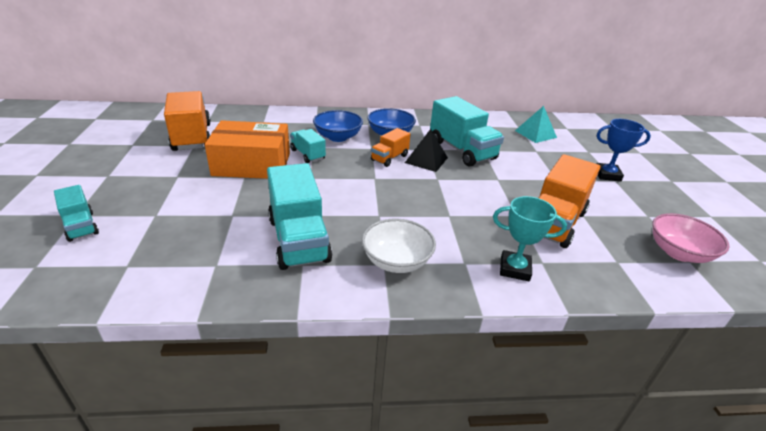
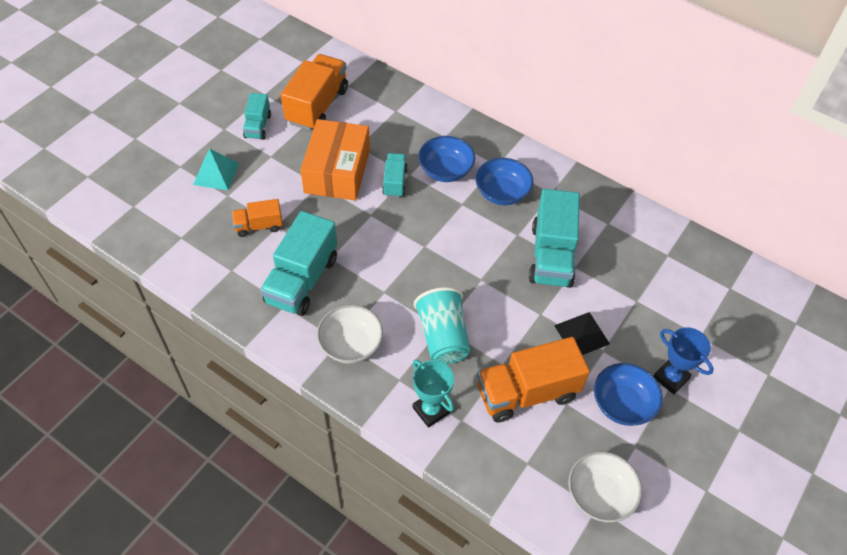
camera: 40 degrees right, 20 degrees up
(81, 226) = (176, 180): turquoise truck -> turquoise truck (258, 126)
(252, 164) = (337, 171): orange box -> orange box turned 60 degrees clockwise
(389, 158) = (465, 227): orange truck -> orange truck (259, 226)
(426, 160) = (498, 249): black pyramid -> black pyramid (581, 334)
(458, 220) = (443, 337): none -> turquoise cup
(535, 134) = (673, 276): turquoise pyramid -> turquoise pyramid (216, 174)
(608, 199) = (622, 404): none -> blue bowl
(678, 253) = (599, 495): pink bowl -> white bowl

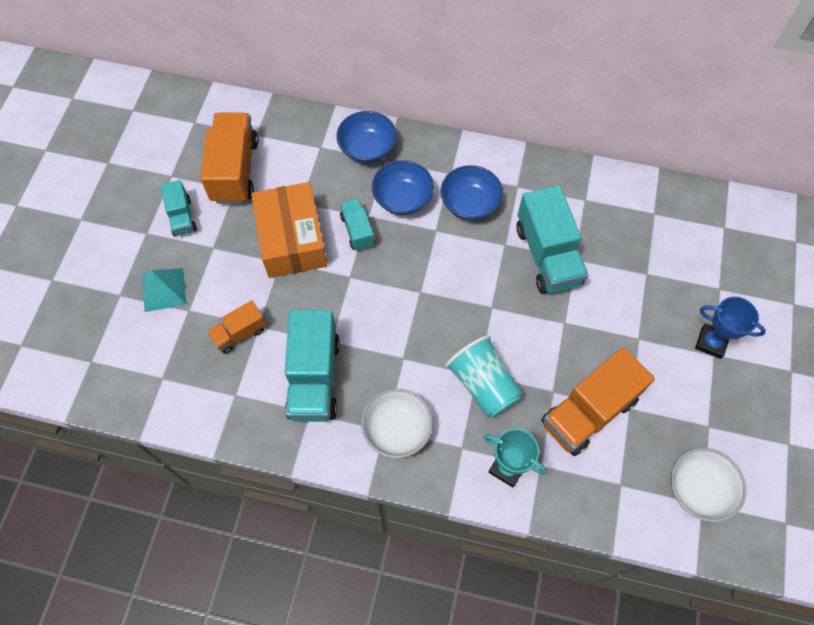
camera: 20 degrees left, 10 degrees up
(581, 334) = (612, 329): black pyramid -> none
(622, 404) = (680, 387): blue bowl -> blue bowl (367, 148)

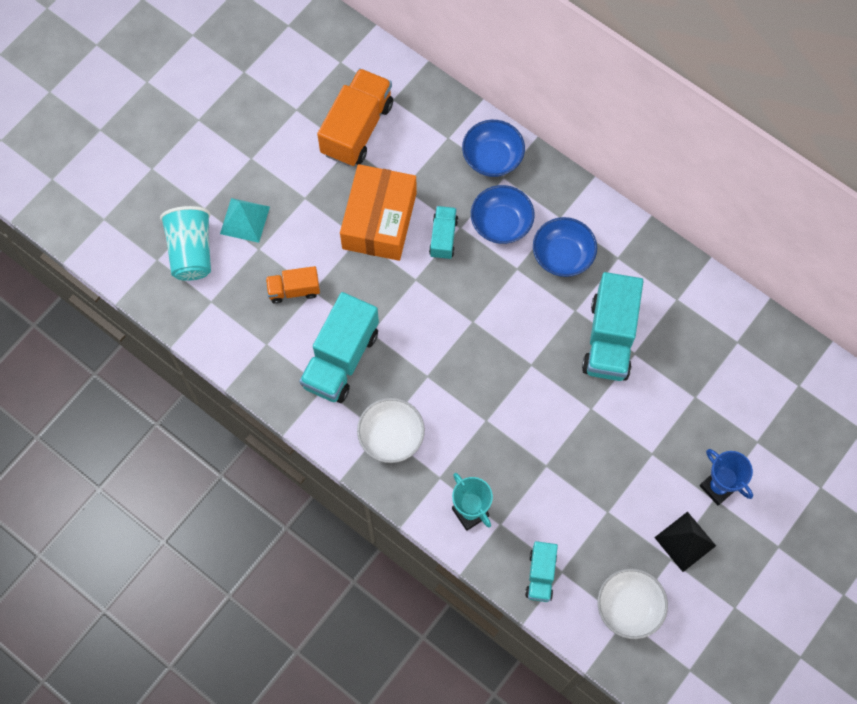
camera: 25 degrees right, 5 degrees up
(182, 217) = (289, 156): turquoise truck -> turquoise truck (540, 575)
(483, 385) = (486, 431): turquoise cup -> turquoise cup (191, 252)
(588, 412) = (568, 497): orange truck -> none
(712, 404) = (685, 541): none -> black pyramid

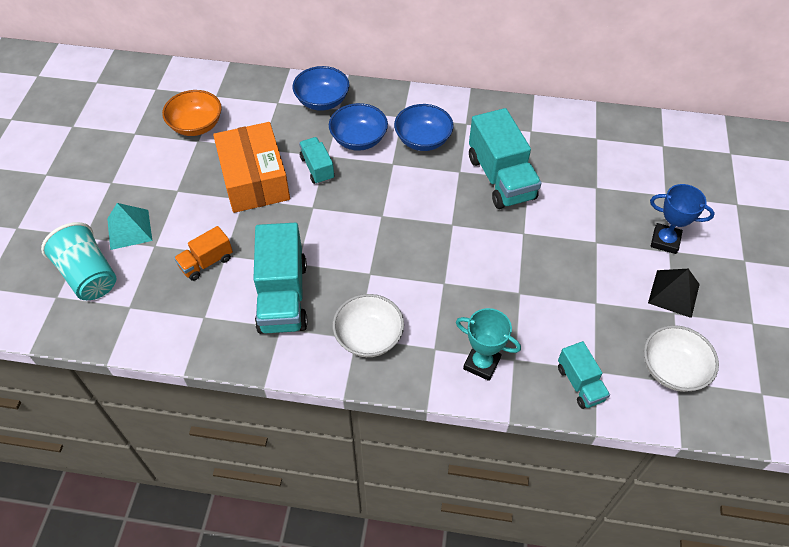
camera: 30 degrees left, 15 degrees down
(357, 128) = (196, 125): orange truck -> orange bowl

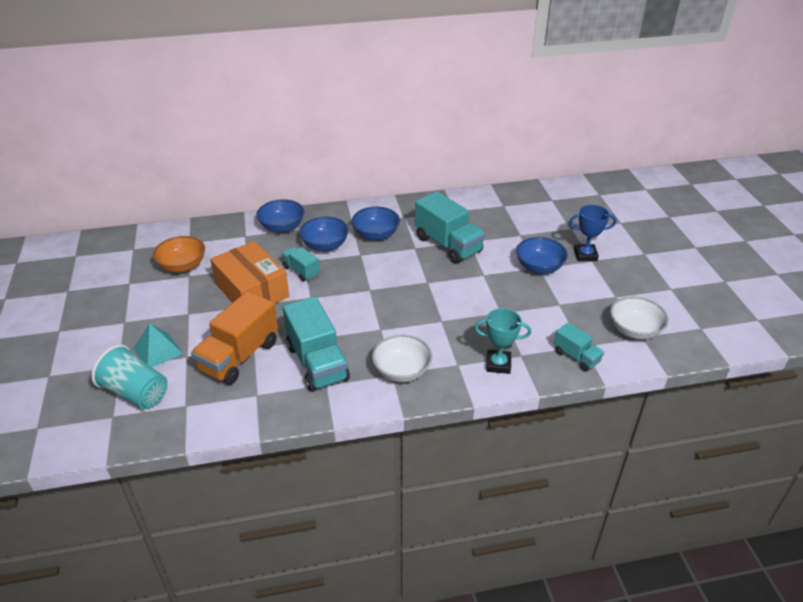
camera: 20 degrees left, 15 degrees down
(206, 262) = (239, 356): orange truck -> orange truck, size x1.85
(597, 241) = (539, 267): none -> blue bowl
(674, 293) = (609, 285): black pyramid -> none

